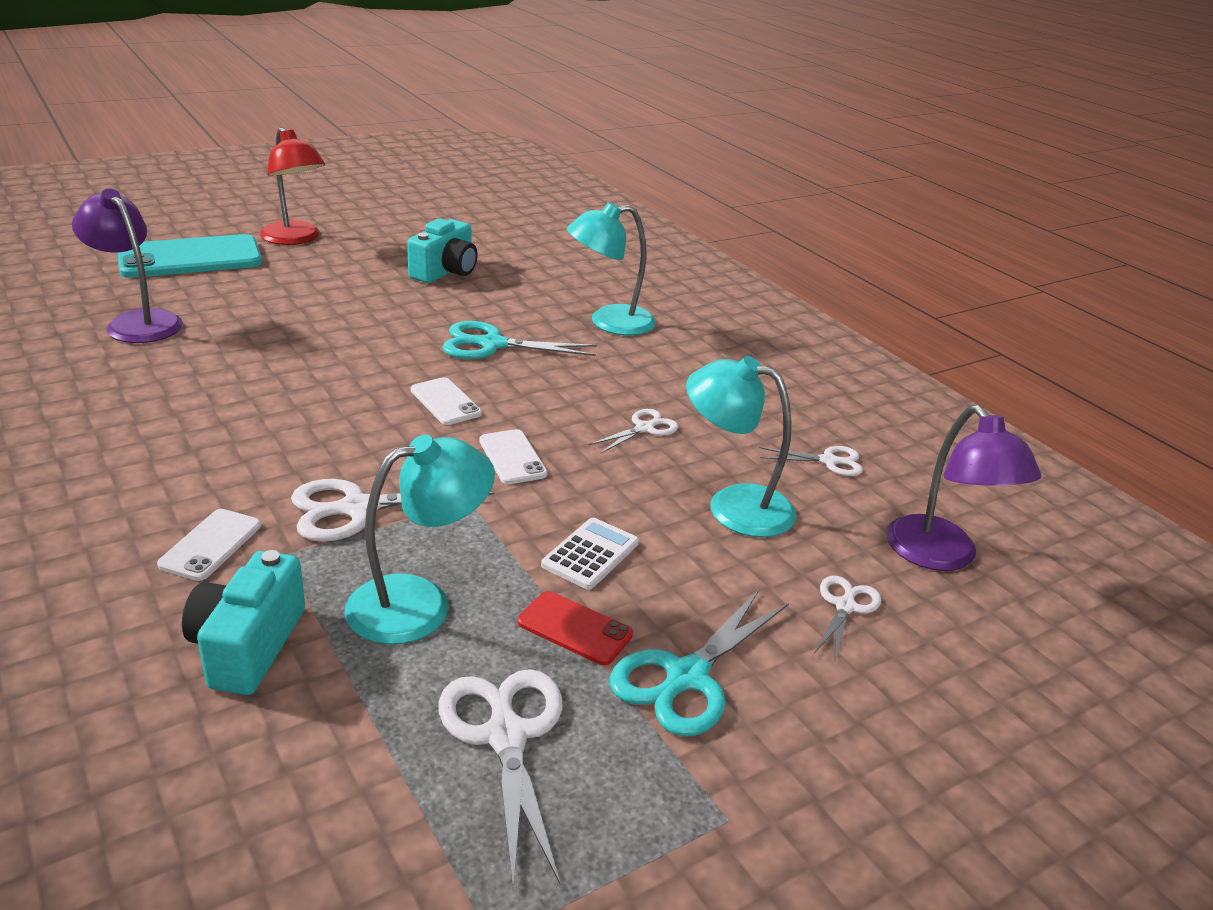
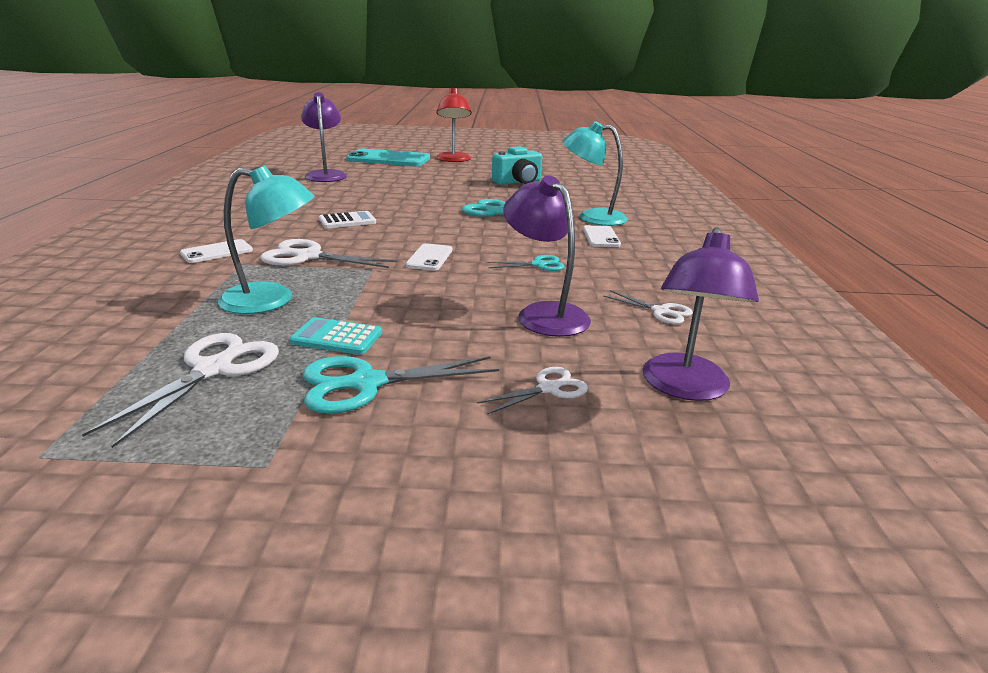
camera: 35 degrees right, 5 degrees down
(248, 646) = (163, 291): turquoise camera -> none
(445, 402) = (429, 229): white phone -> white phone (601, 237)
(575, 628) = (337, 337): red phone -> turquoise calculator
(590, 554) = (405, 309): white calculator -> white calculator (347, 221)
(645, 428) = (539, 265): white scissors -> turquoise scissors
(733, 505) = (544, 313): turquoise lamp -> purple lamp

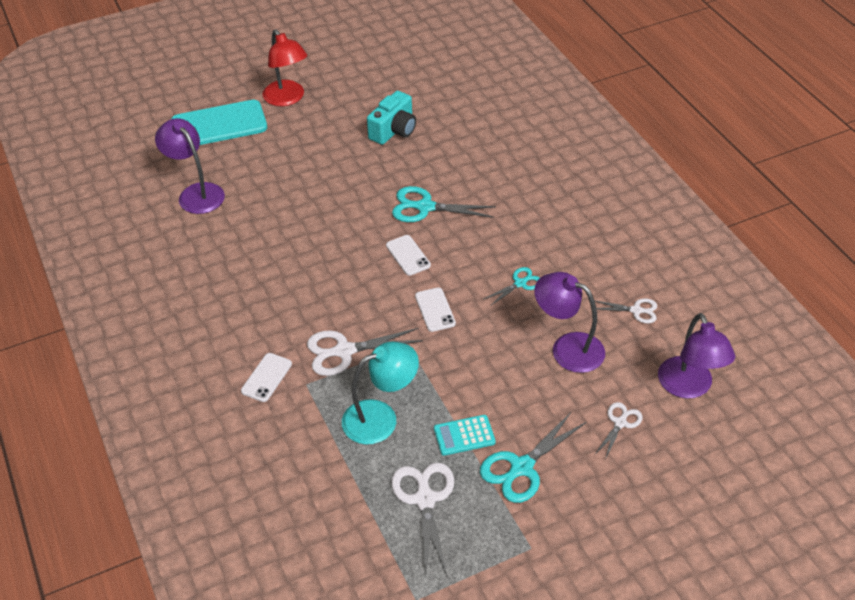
camera: 25 degrees left, 20 degrees up
(347, 221) = (315, 279): white calculator -> none
(592, 217) = (507, 181): turquoise lamp -> none
(601, 237) = (536, 216): white phone -> white phone (408, 255)

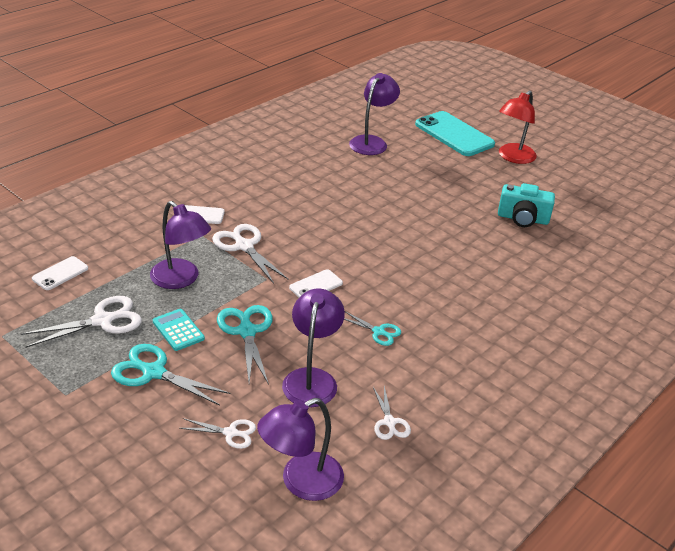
camera: 65 degrees right, 10 degrees down
(380, 418) = (181, 279): turquoise lamp -> purple lamp
(408, 255) = (372, 257): white phone -> white phone (60, 273)
(425, 207) = (438, 255): turquoise scissors -> turquoise scissors (247, 331)

